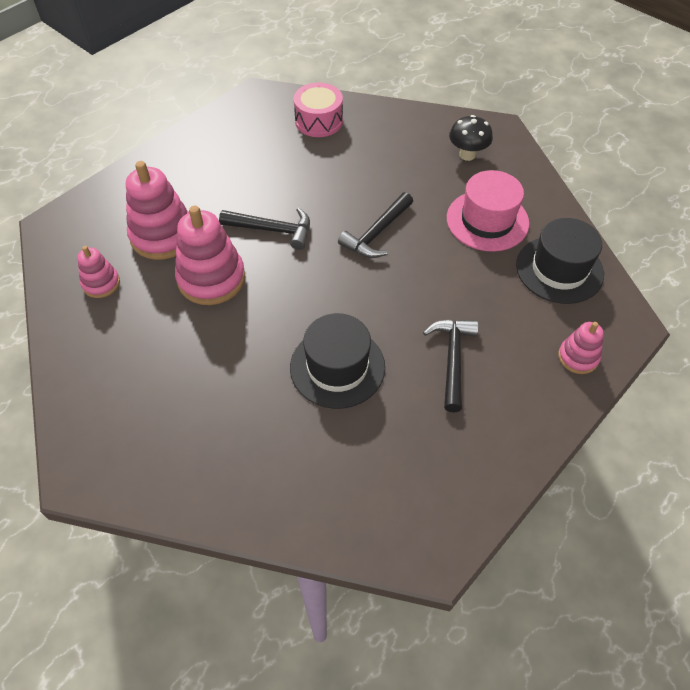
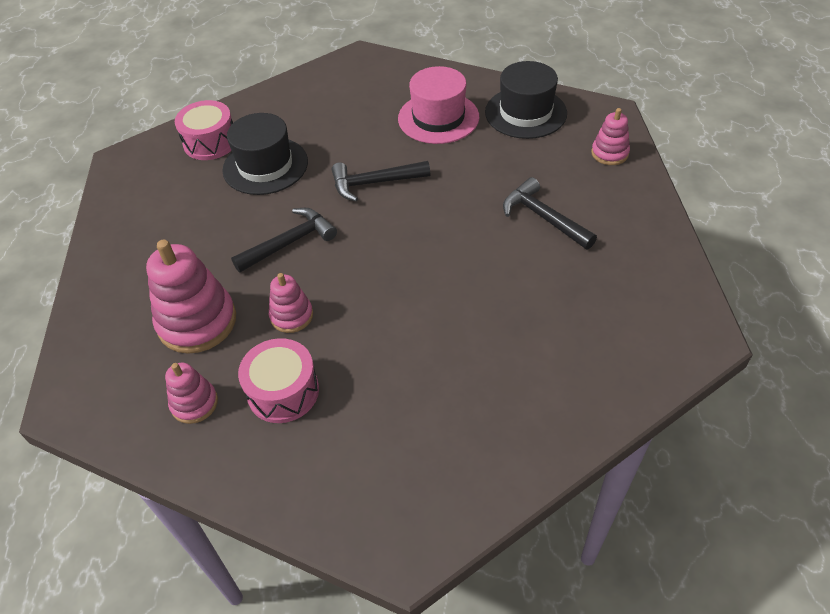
camera: 45 degrees left, 5 degrees down
(147, 321) = (283, 391): none -> pink drum
(211, 279) = (291, 316): pink stacking toy -> pink stacking toy, size x0.55
(337, 367) = (479, 288): black hat -> black hat (265, 166)
(377, 233) = (374, 183): black hammer -> black hammer turned 90 degrees clockwise
(467, 155) = (362, 87): black mushroom -> none

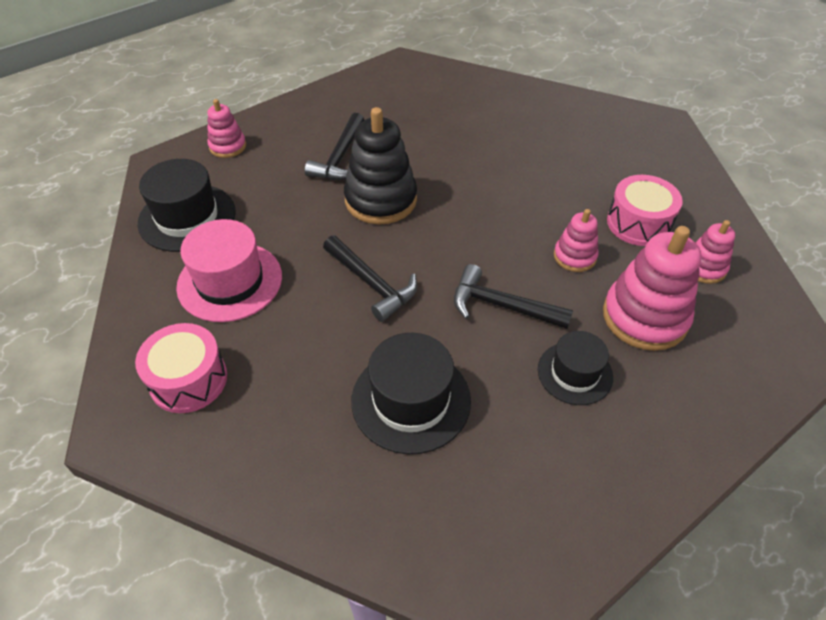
camera: 125 degrees left, 0 degrees up
(201, 251) = (575, 373): none -> black hat
(210, 142) = (409, 499): pink drum -> pink drum (188, 380)
(463, 222) = (380, 200): none -> black stacking toy

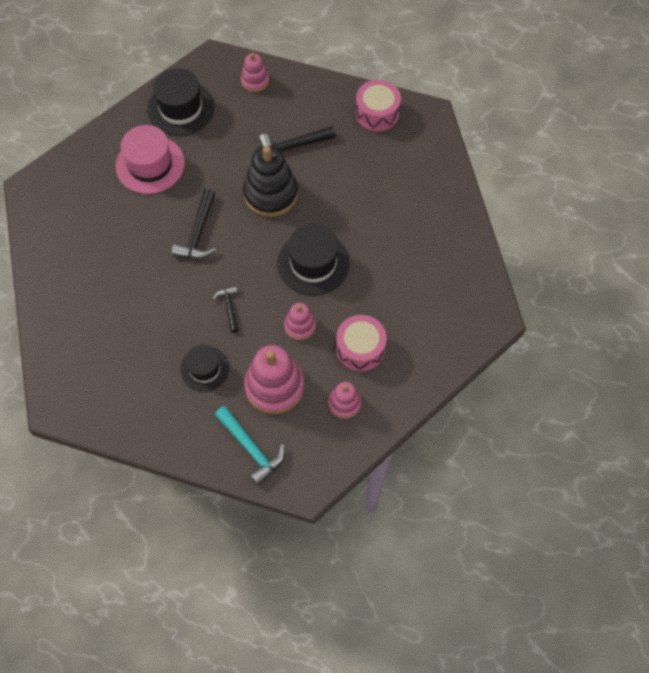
camera: 55 degrees right, 15 degrees up
(188, 380) = (77, 194): pink drum -> pink drum (377, 113)
(411, 400) = (132, 300): black hat -> black hat (313, 263)
(502, 305) = (229, 307): black hammer -> black hammer, size x0.60
(724, 383) = (251, 448): none -> turquoise hammer

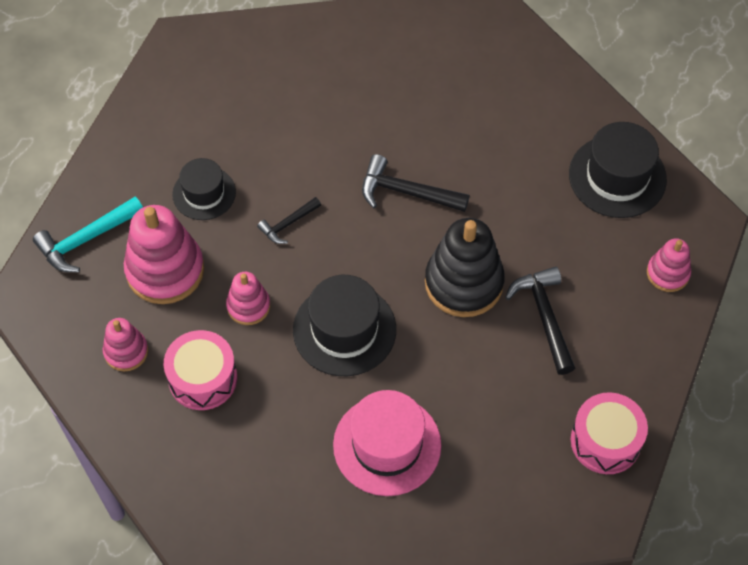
camera: 95 degrees right, 5 degrees down
(150, 164) = (521, 139): pink hat -> pink hat (387, 445)
(229, 307) = (288, 224): black hammer -> black hammer turned 150 degrees clockwise

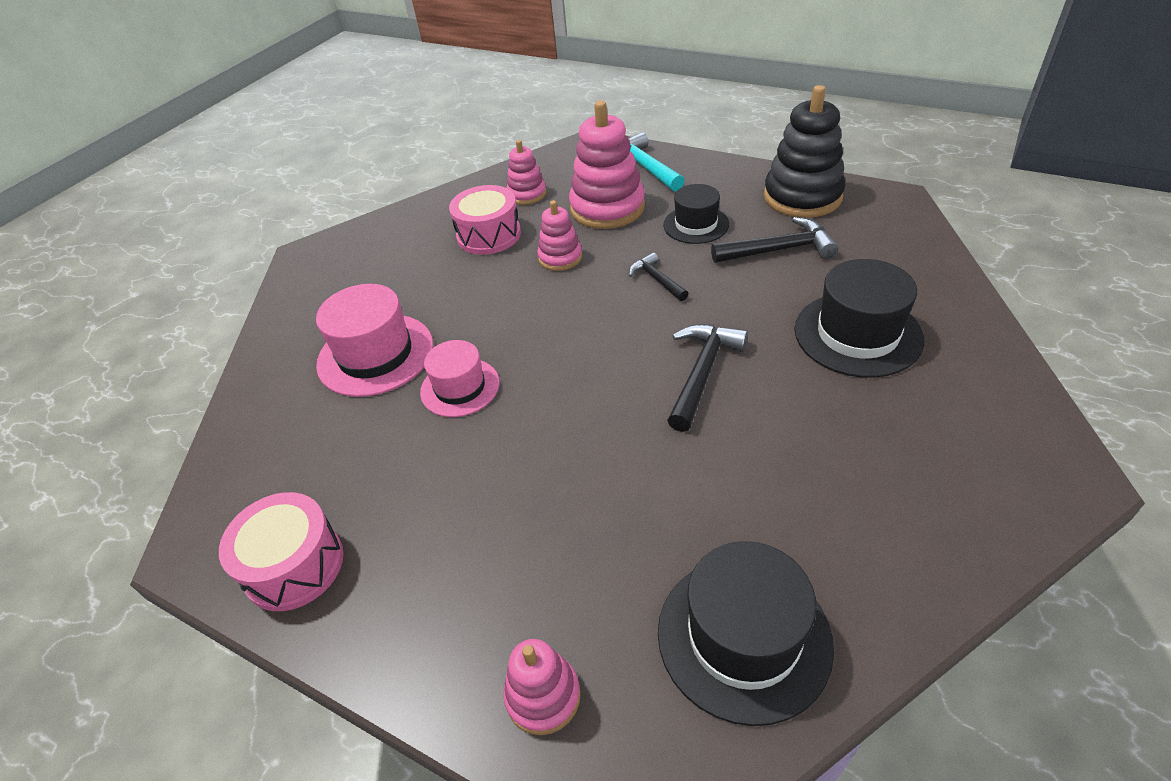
camera: 100 degrees right, 15 degrees down
(344, 330) = (519, 322): black hat -> black hat (857, 334)
(427, 364) = (460, 387): none -> pink hat
(464, 283) = (563, 424): black stacking toy -> black stacking toy (802, 197)
(545, 317) = (497, 509): black hammer -> black hammer (779, 250)

